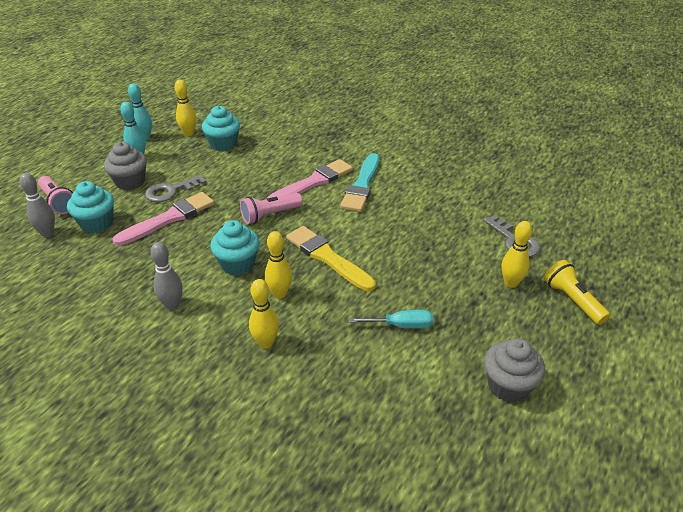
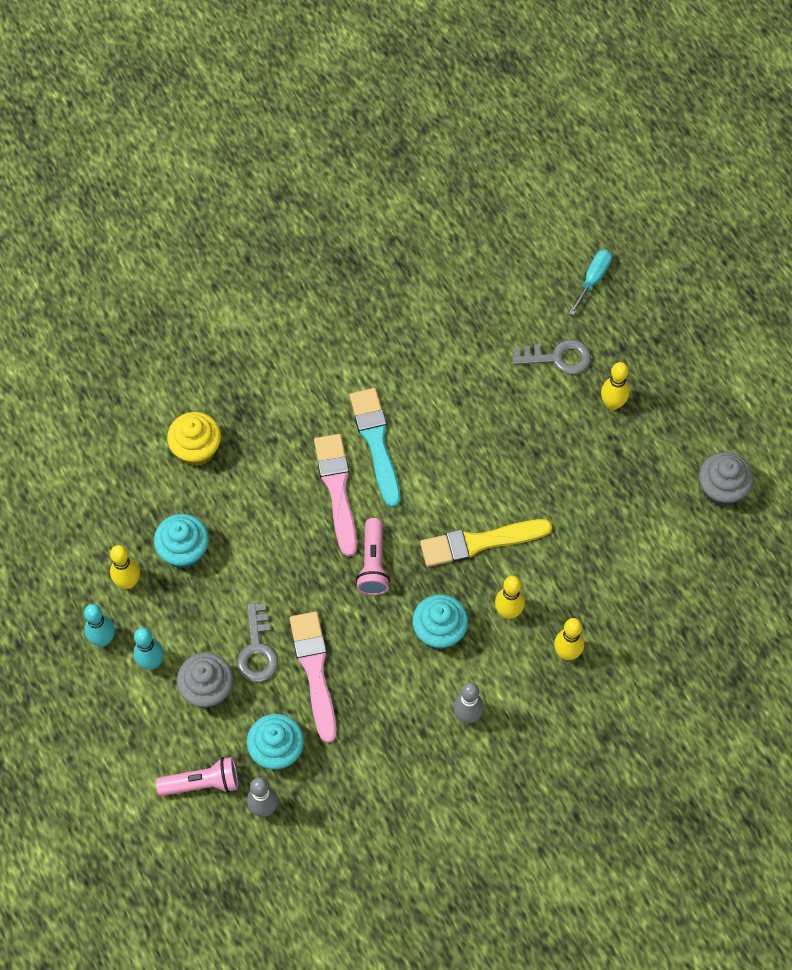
camera: 60 degrees left, 25 degrees up
(294, 127) = (196, 449): none -> yellow cupcake
(362, 185) = (376, 442): turquoise brush -> turquoise brush turned 150 degrees counterclockwise
(401, 325) = (611, 529): turquoise screwdriver -> turquoise screwdriver (593, 279)
(572, 300) = (662, 370): yellow flashlight -> none

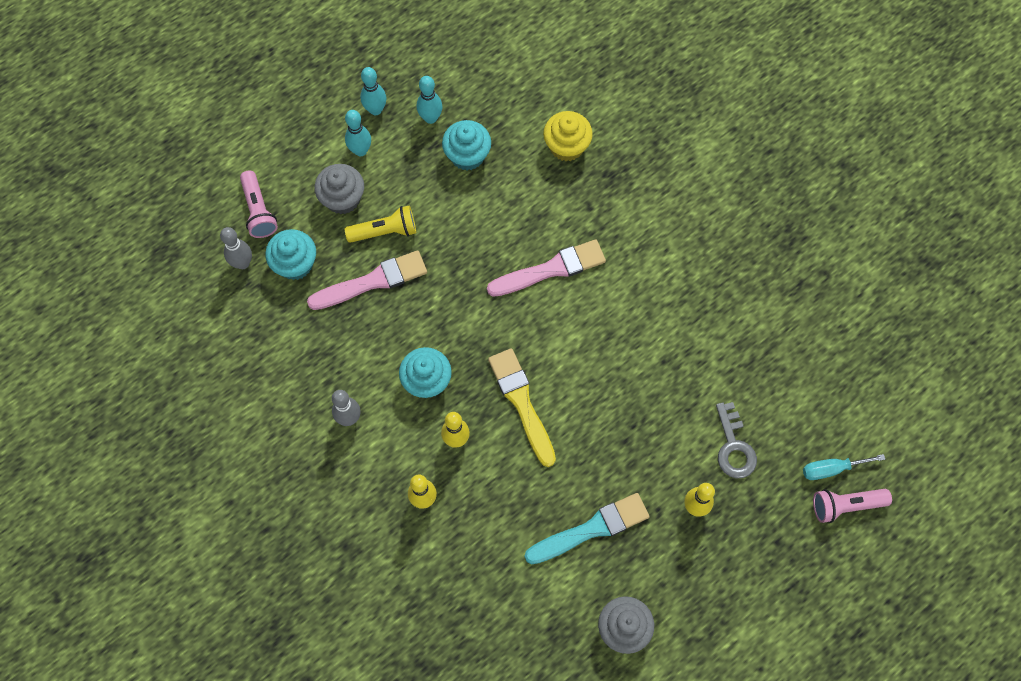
camera: 80 degrees right, 5 degrees up
(128, 582) = (430, 118): yellow bowling pin -> turquoise bowling pin
(257, 650) = (385, 231): grey key -> yellow flashlight
(373, 564) = (483, 313): pink flashlight -> pink flashlight (845, 505)
(376, 442) = (605, 294): turquoise brush -> turquoise brush (591, 529)
(593, 279) = (831, 469): turquoise screwdriver -> turquoise screwdriver turned 150 degrees clockwise

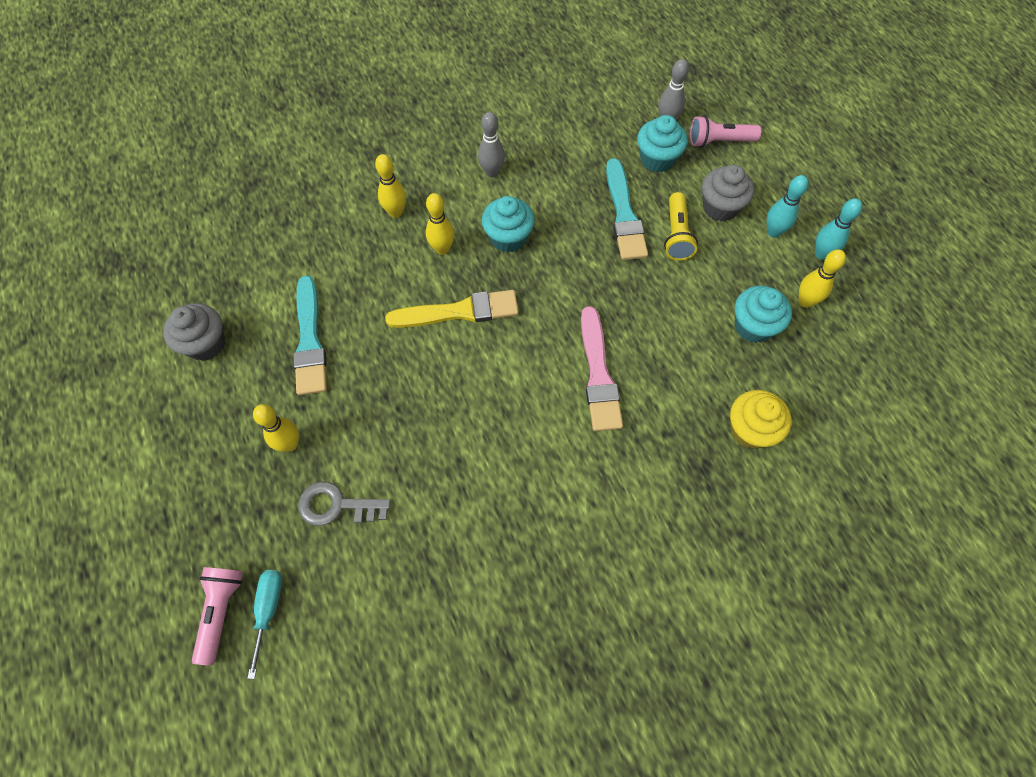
camera: 105 degrees right, 5 degrees down
(372, 281) = (624, 215): pink brush -> turquoise brush
(430, 118) = (805, 301): turquoise bowling pin -> yellow bowling pin

